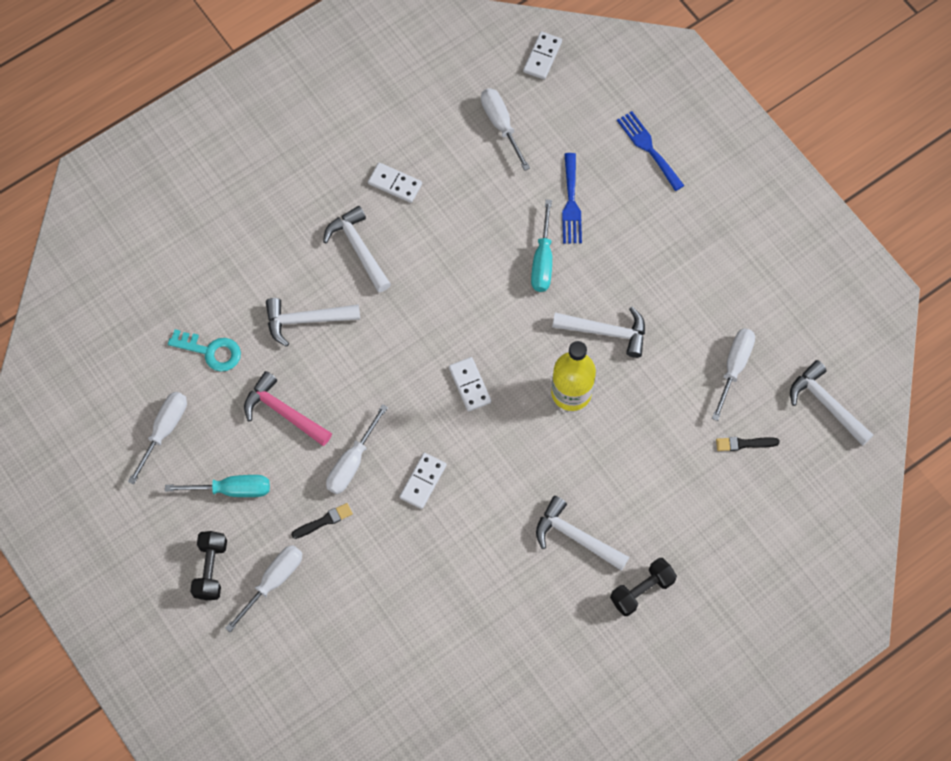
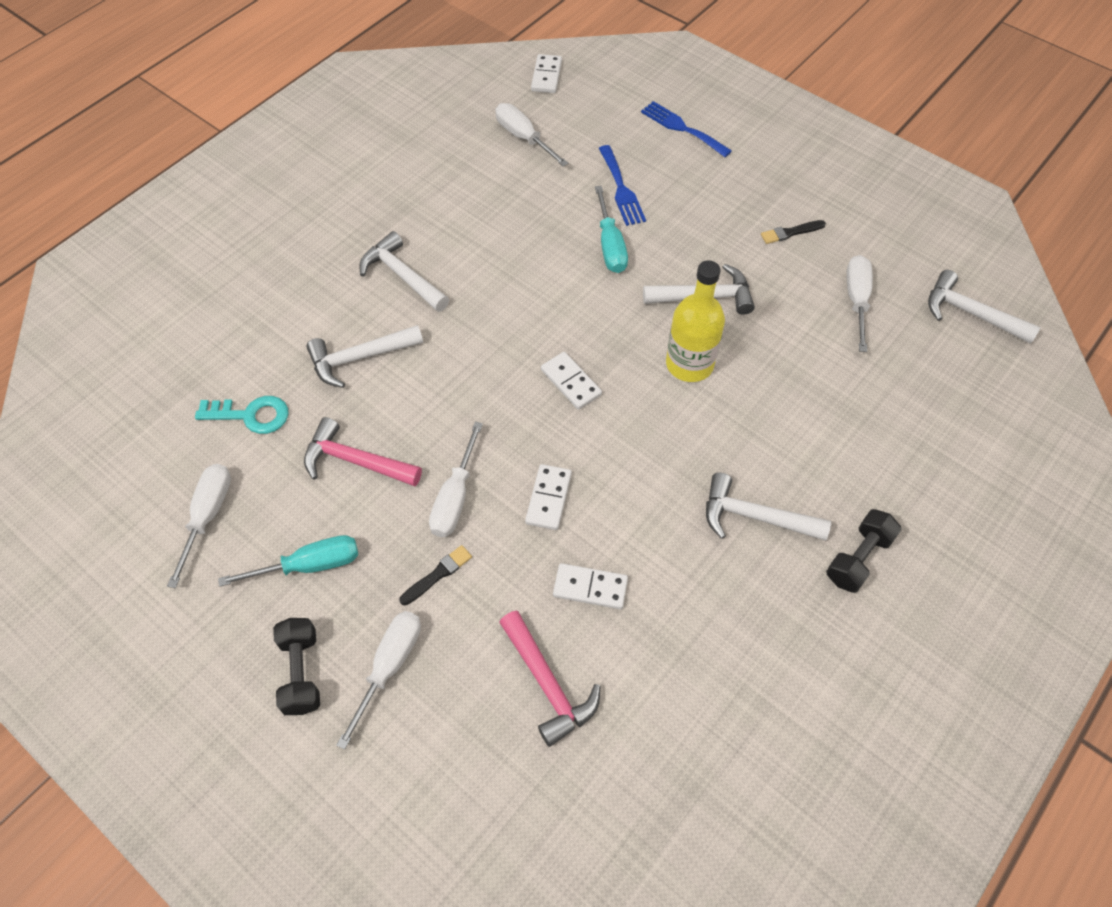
camera: 15 degrees left, 10 degrees down
(382, 624) = (548, 684): none -> pink hammer
(395, 184) = (426, 209): white domino -> white domino (590, 588)
(744, 444) = (902, 372): black brush -> black brush (790, 232)

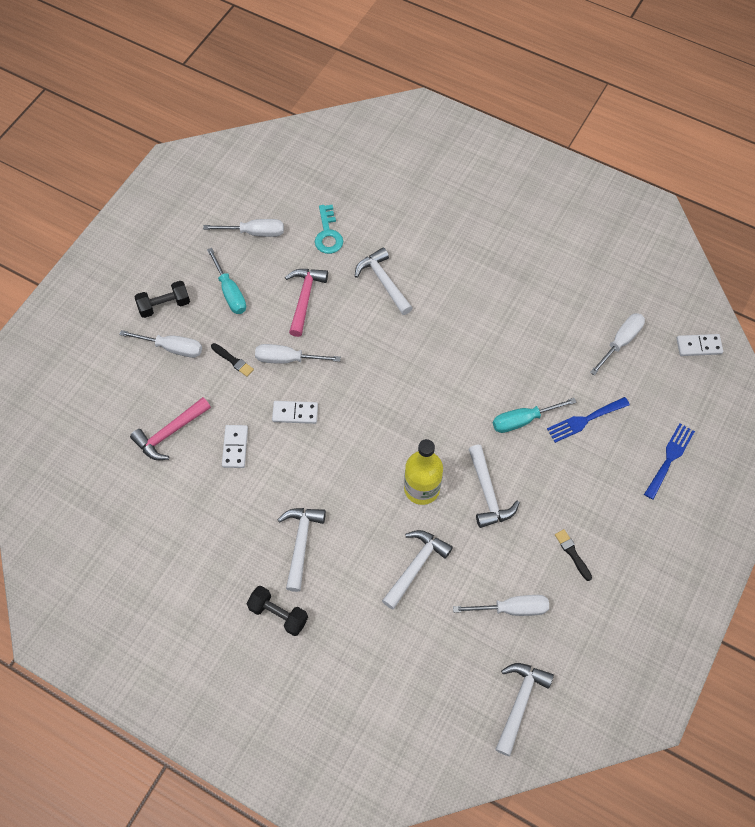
camera: 80 degrees right, 5 degrees up
(402, 276) = (459, 290): white hammer -> white hammer (416, 566)
(571, 382) = (389, 412): white domino -> none

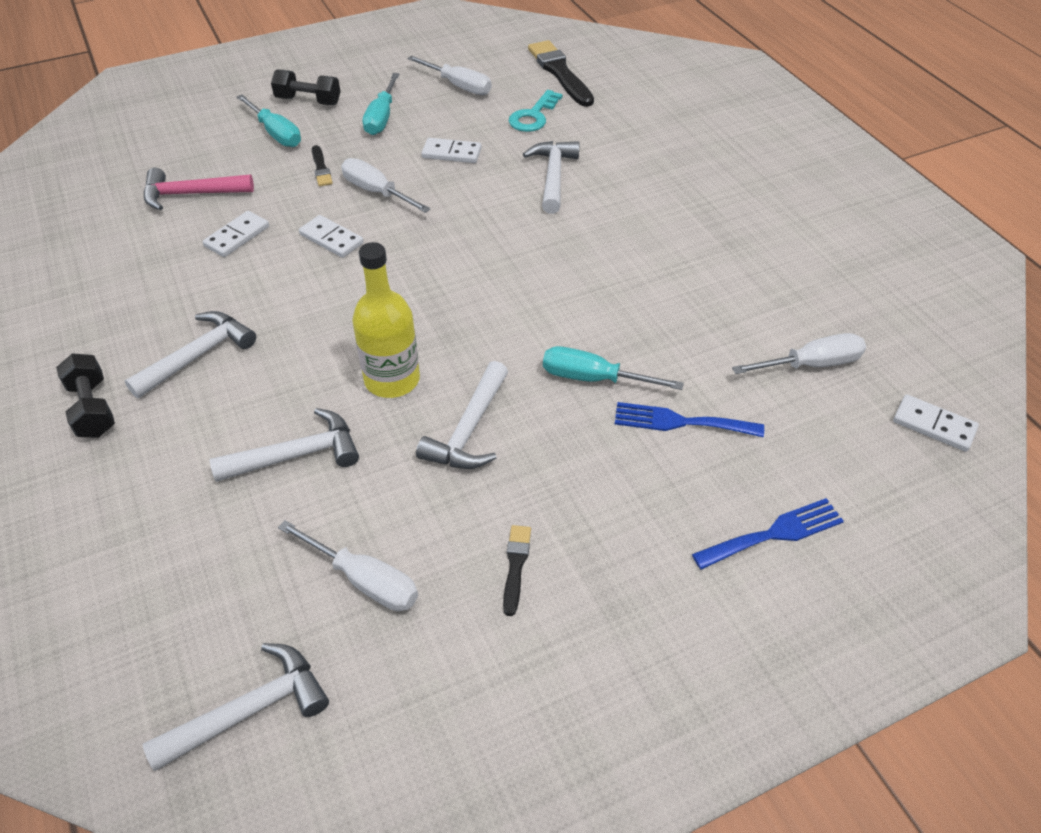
camera: 35 degrees right, 15 degrees down
(173, 348) = (276, 134): white screwdriver -> turquoise screwdriver
(304, 298) = (451, 153): pink hammer -> white domino
(311, 182) = (560, 73): none -> black brush

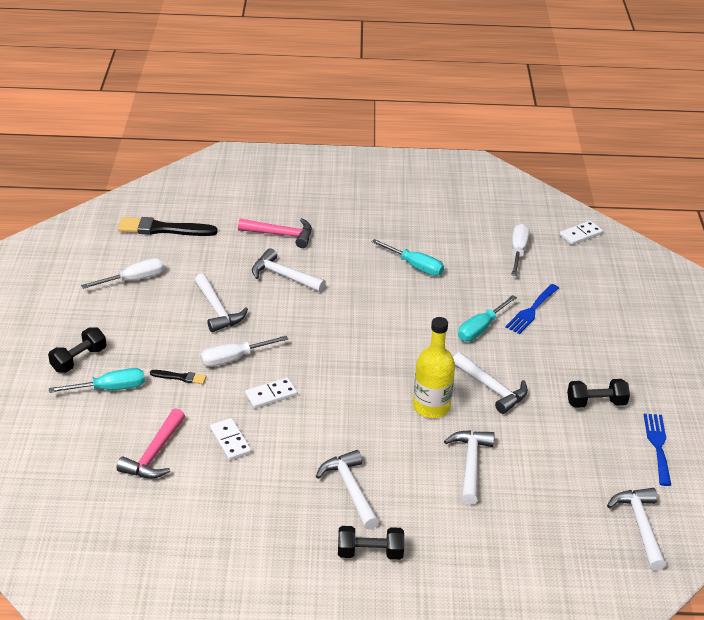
camera: 65 degrees left, 10 degrees down
(365, 581) = (578, 461): white screwdriver -> none
(381, 118) = (141, 329): turquoise screwdriver -> turquoise screwdriver (415, 266)
(451, 153) = (218, 310): white domino -> white hammer
(515, 566) = (596, 403): black brush -> black dumbbell
(533, 116) = (206, 259): turquoise key -> none
(630, 149) = (281, 235): none -> pink hammer
(774, 534) = (619, 311): blue fork -> blue fork (657, 445)

